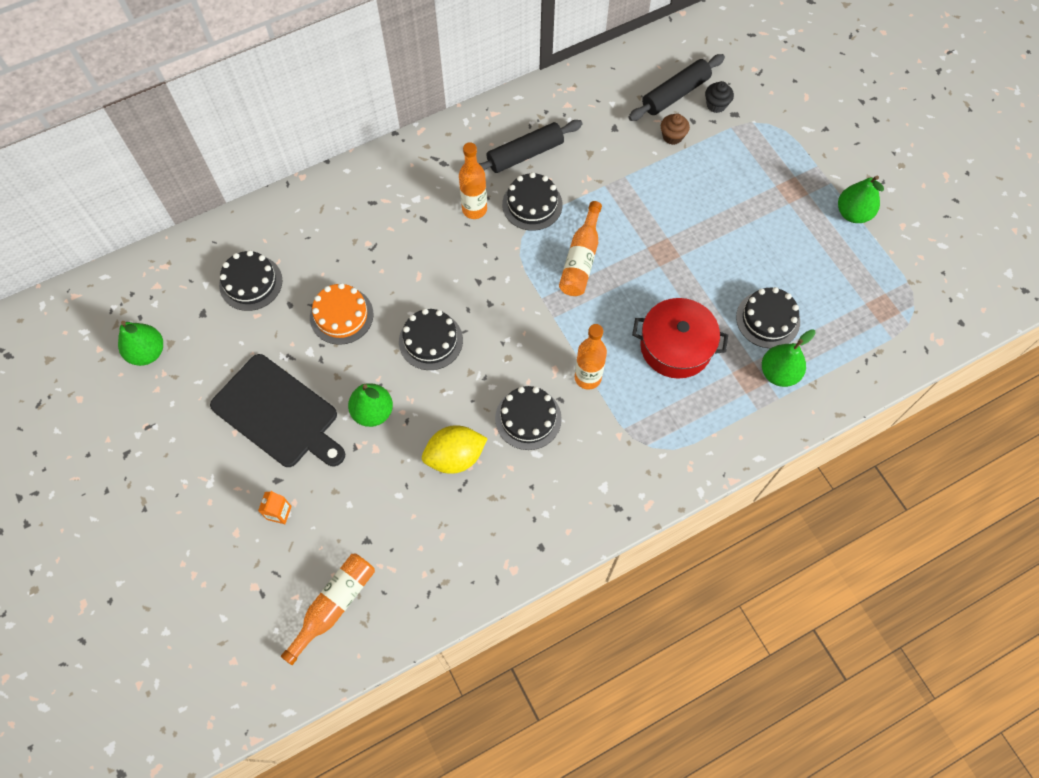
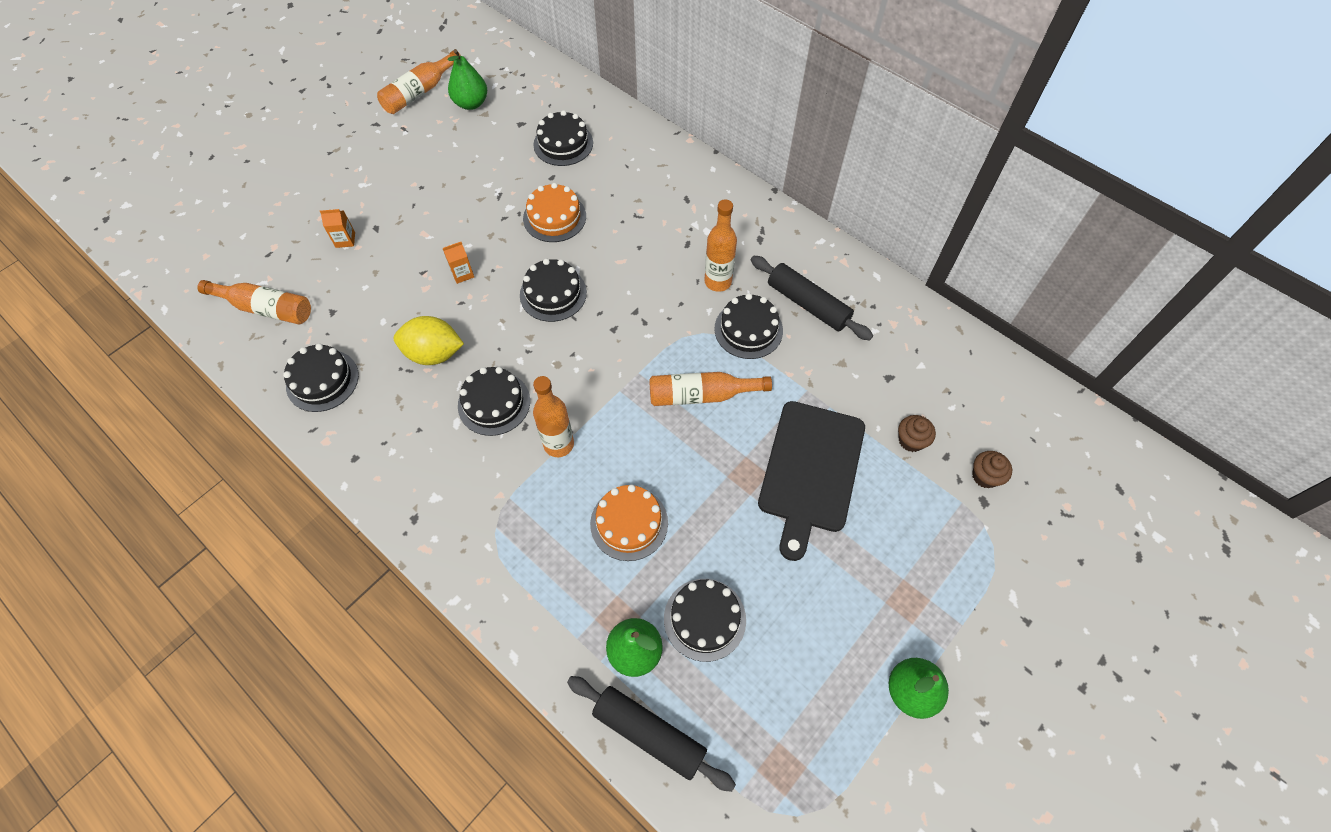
camera: 70 degrees right, 5 degrees down
(101, 399) = (420, 92): none -> orange bottle
(278, 413) = (440, 207): black cutting board -> black cutting board (810, 471)
(373, 412) = (462, 274): green pear -> orange carton
(445, 562) = (322, 380): none -> black cake
(455, 457) = (434, 353): yellow lemon -> yellow lemon turned 45 degrees counterclockwise
(675, 94) = (973, 427): black rolling pin -> black rolling pin (649, 733)
(676, 346) = (629, 523): red pot -> orange cake
(716, 105) = (985, 476): black cupcake -> brown cupcake

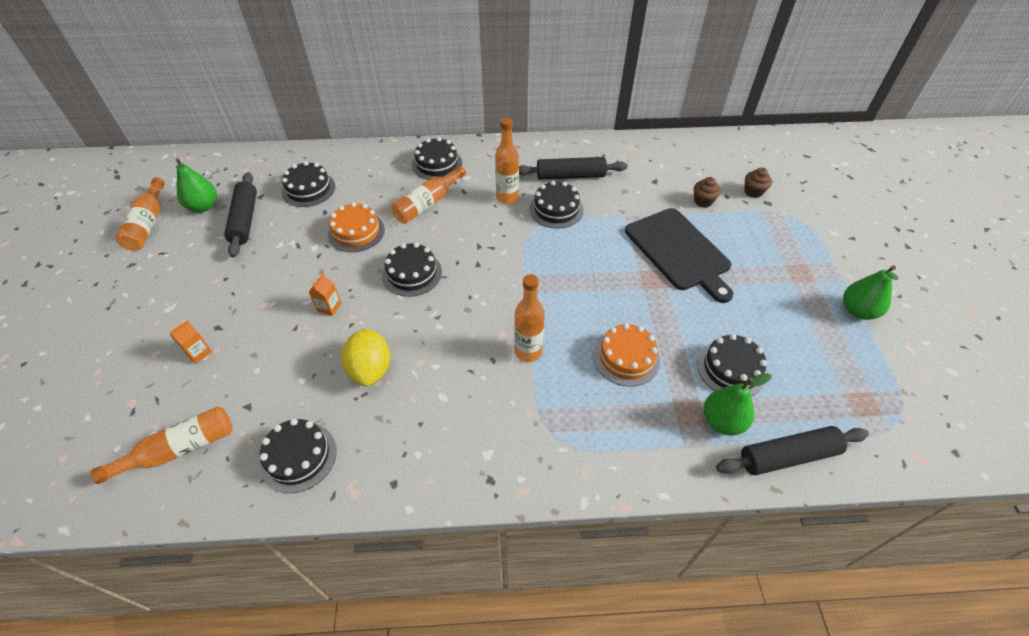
camera: 45 degrees left, 10 degrees down
(434, 353) = (370, 369): yellow lemon -> yellow lemon turned 60 degrees counterclockwise
(486, 140) = (245, 220): none -> black rolling pin
(494, 403) = (454, 364): black cake -> black cake (437, 164)
(701, 395) = (575, 260): orange bottle -> orange bottle (427, 203)

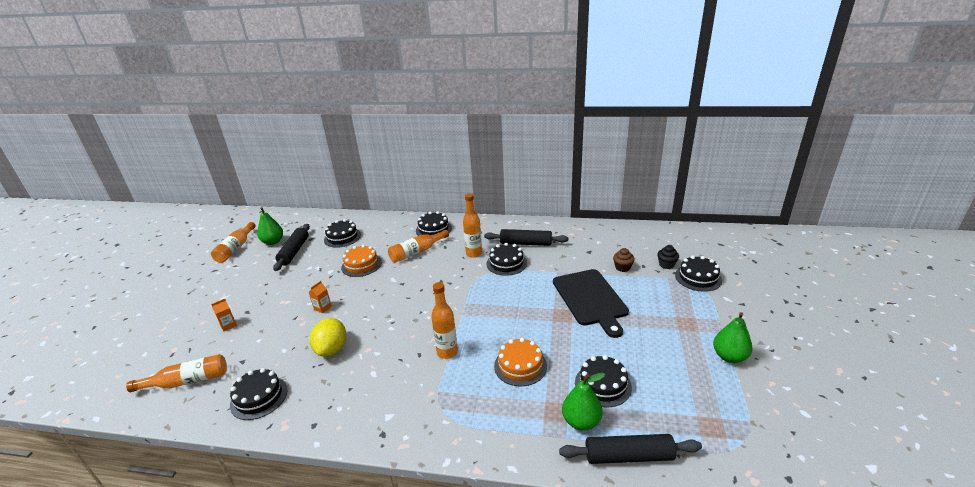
camera: 15 degrees right, 20 degrees down
(412, 273) = (387, 293): black cake -> black cake (698, 278)
(753, 192) = (666, 265): brown cupcake -> black cupcake

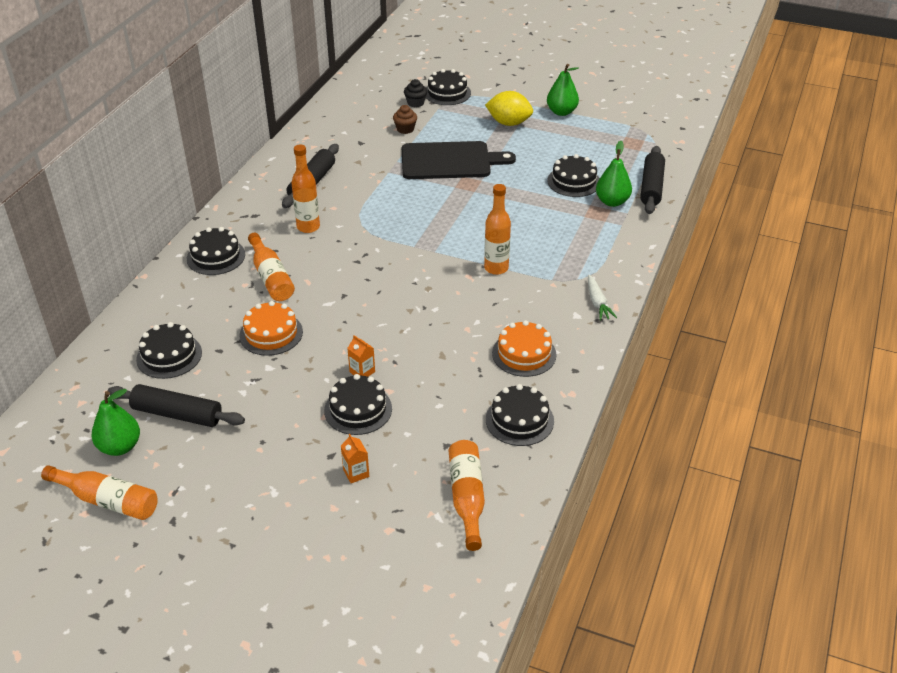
camera: 80 degrees left, 10 degrees up
(332, 349) = (455, 360): yellow lemon -> yellow lemon (509, 123)
(408, 430) = (597, 302): none -> white carrot
(506, 263) = (348, 204): black cake -> black cake (358, 409)
(520, 366) = (534, 223): orange cake -> orange cake (524, 354)

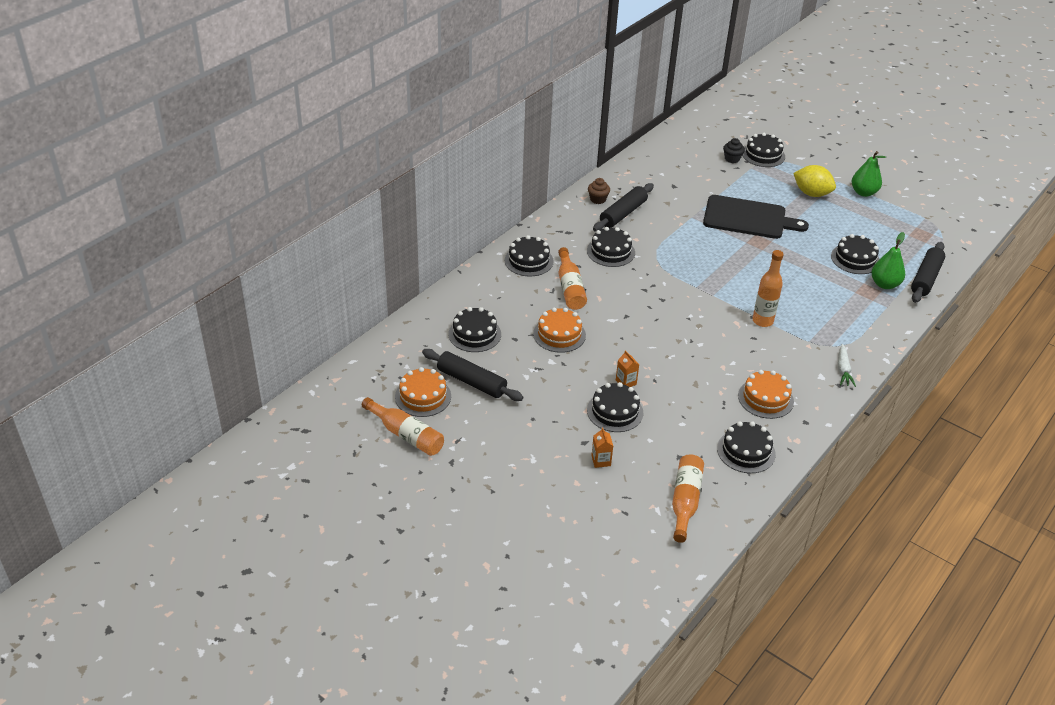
camera: 15 degrees right, 0 degrees up
(120, 447) = (423, 396): green pear -> orange cake
(308, 227) = (610, 251): orange bottle -> black cake
(405, 129) = (716, 181): brown cupcake -> brown cupcake (598, 199)

